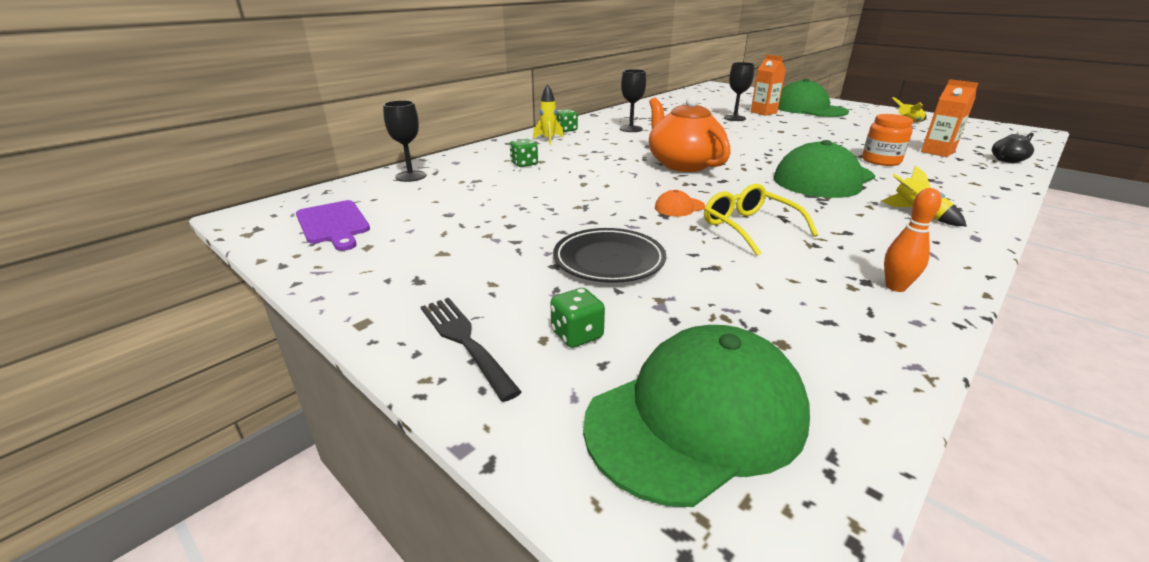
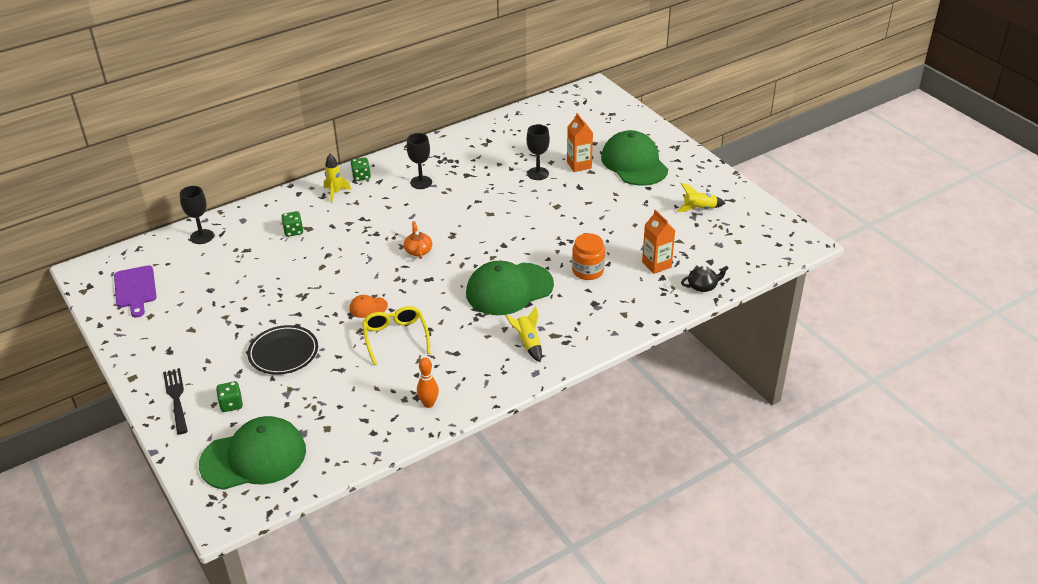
camera: 15 degrees right, 10 degrees up
(683, 164) = (418, 250): orange teapot -> orange teapot, size x0.45

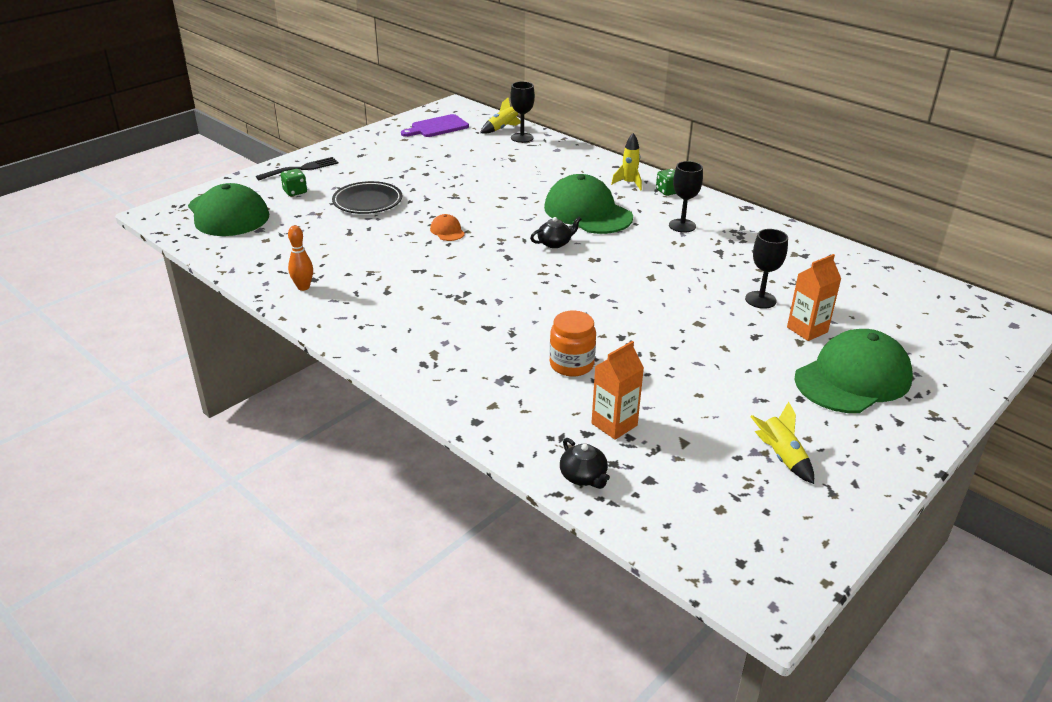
camera: 75 degrees right, 5 degrees down
(293, 231) = (552, 174): green dice -> none
(395, 337) = (404, 253): yellow glasses -> none
(418, 250) = (555, 243): orange teapot -> black teapot
(509, 289) = (510, 310): green cap -> green cap (587, 212)
(528, 343) = (414, 336): yellow rocket -> yellow rocket (502, 128)

